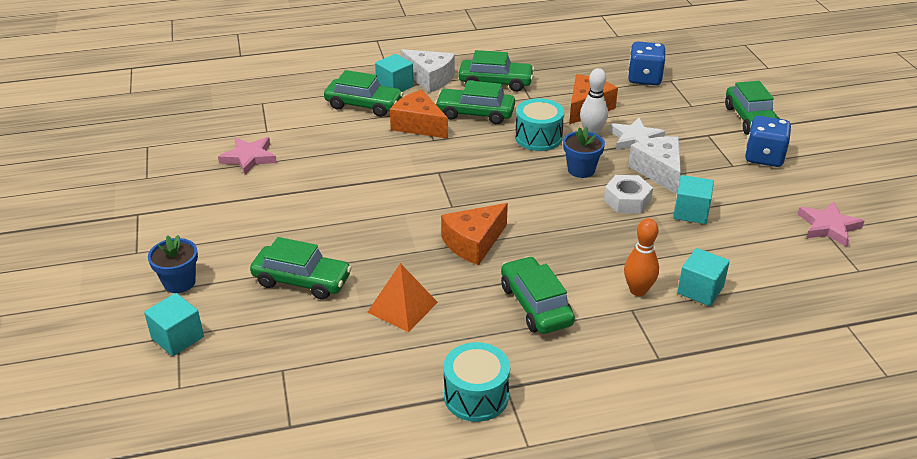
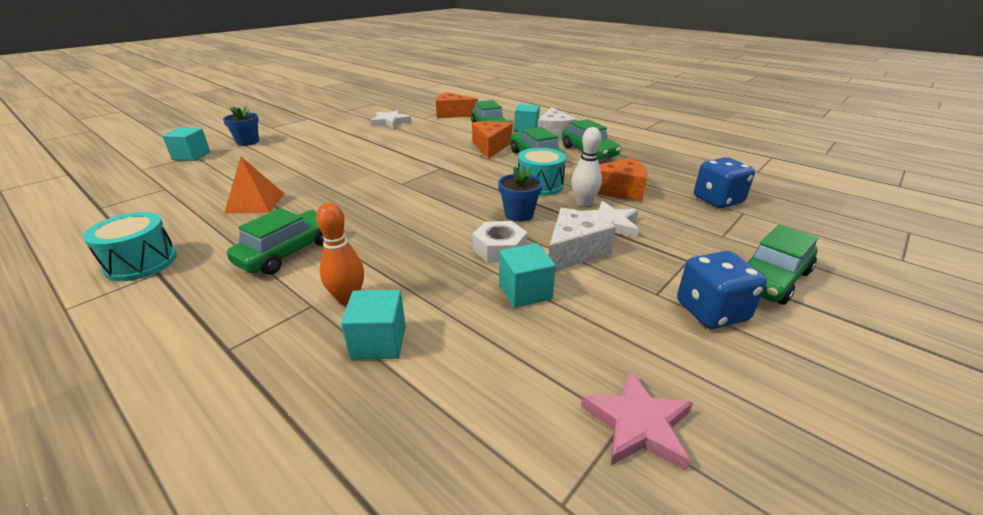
camera: 55 degrees right, 5 degrees down
(249, 158) = (390, 122): pink star -> white star
(302, 281) = (269, 167): green car -> none
(473, 243) = (360, 203): orange cheese -> orange cheese (452, 114)

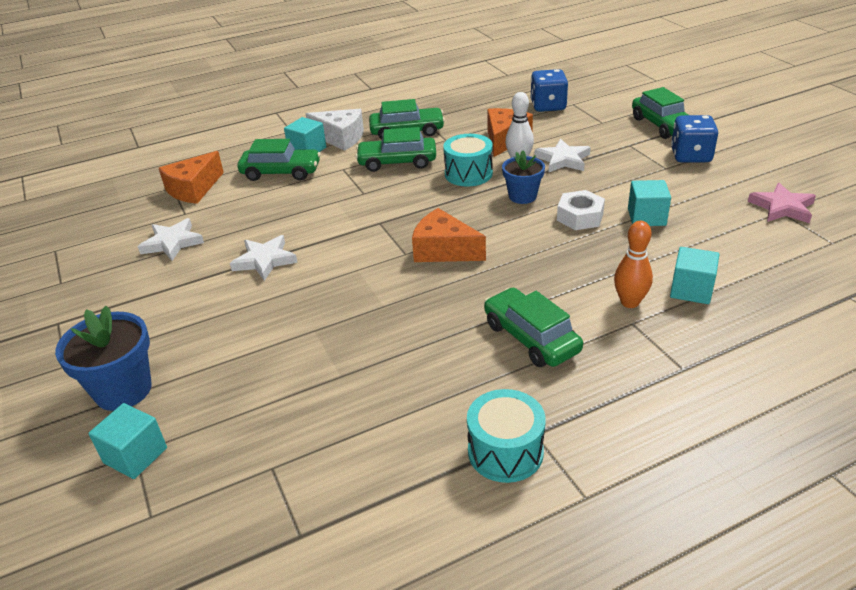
camera: 65 degrees left, 5 degrees up
(248, 142) = (123, 390): blue flower pot -> blue flower pot, size x1.51
(255, 203) = (388, 368): orange pyramid -> none
(378, 146) = (265, 260): none -> white star
(491, 147) = (343, 182): orange cheese -> orange cheese (444, 250)
(573, 251) = (598, 185): white cheese -> none

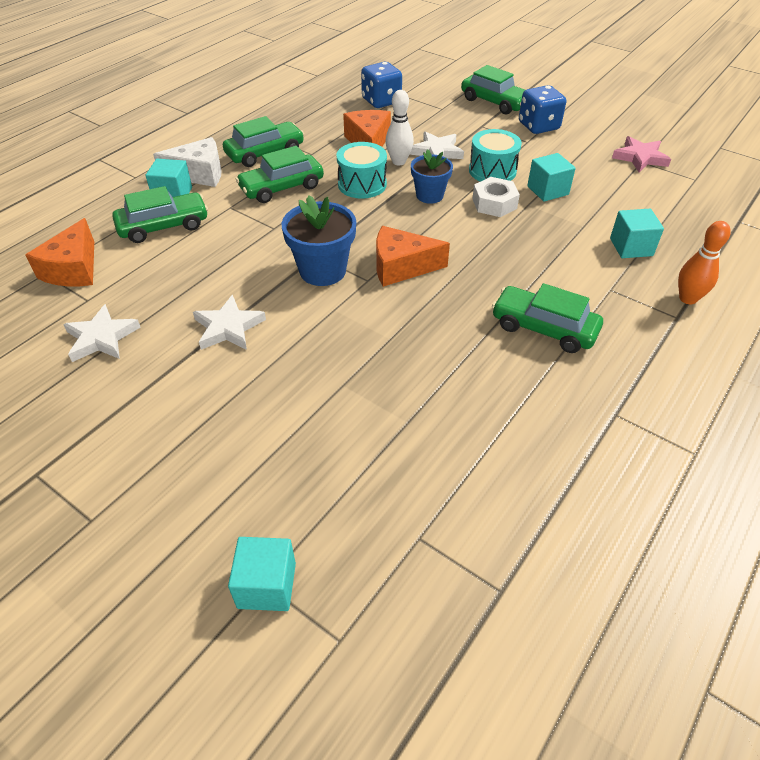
camera: 30 degrees left, 10 degrees up
(123, 390) = (189, 521): blue flower pot -> blue flower pot (322, 270)
(505, 451) = (606, 439): turquoise drum -> turquoise drum (492, 171)
(629, 302) = (594, 271): orange bowling pin -> orange bowling pin (688, 298)

